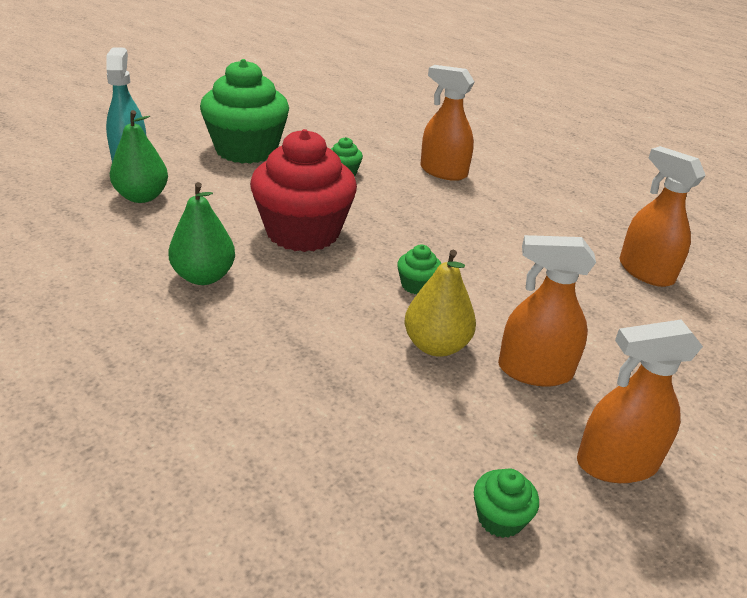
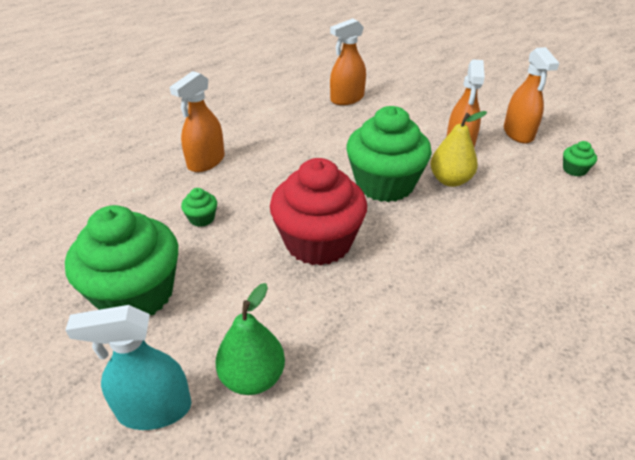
camera: 85 degrees left, 5 degrees up
(204, 276) = (403, 301): green pear -> none
(417, 285) = (384, 184): green cupcake -> green cupcake, size x2.50

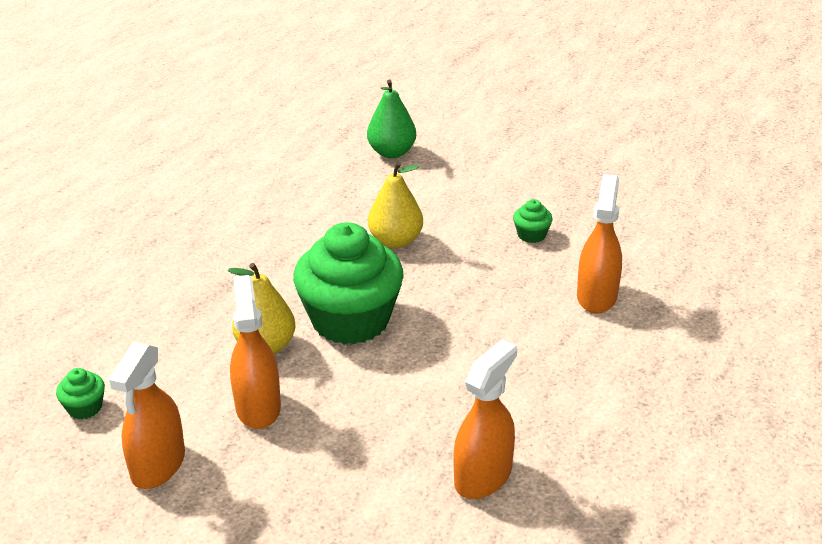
camera: 160 degrees right, 5 degrees down
(136, 294) = (524, 172): green cupcake -> none
(154, 409) = (444, 129): turquoise spray bottle -> none
(318, 242) = (395, 241): red cupcake -> yellow pear
(518, 133) = (158, 465): orange spray bottle -> orange spray bottle turned 135 degrees counterclockwise

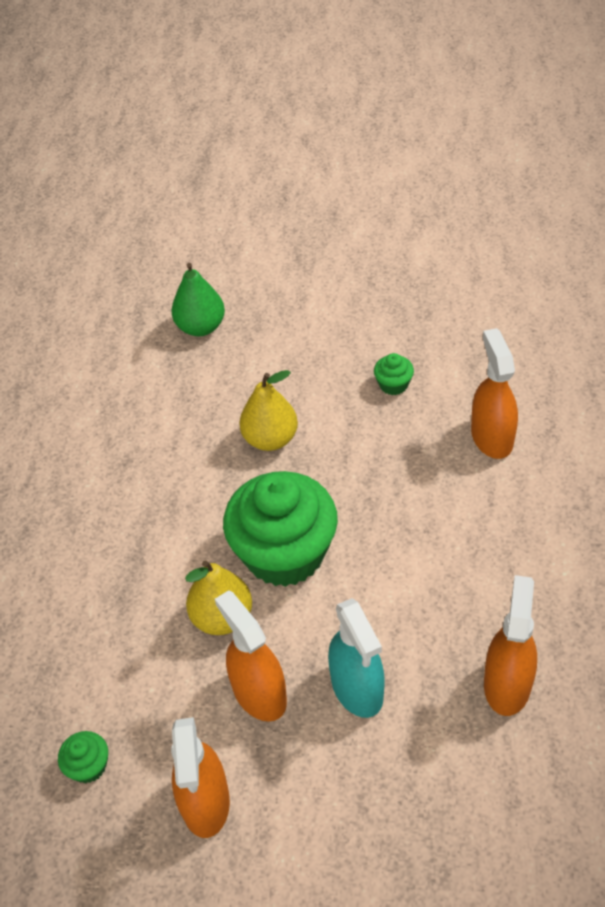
camera: 20 degrees left, 15 degrees up
(344, 433) = (357, 688): none -> turquoise spray bottle

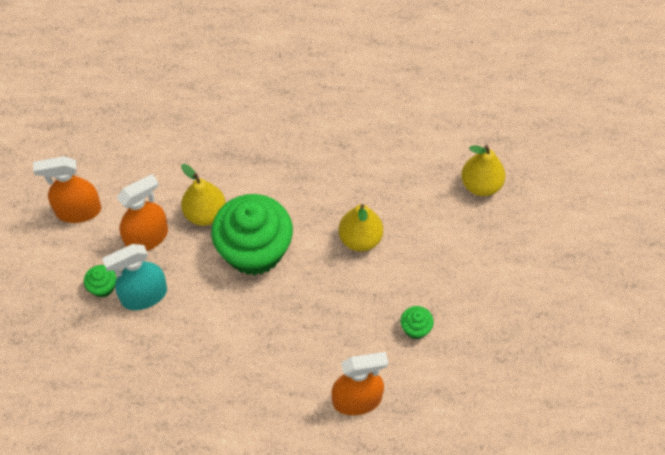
camera: 85 degrees right, 10 degrees up
(88, 766) = (109, 148): green cupcake -> green cupcake (103, 287)
(201, 327) = (481, 185): green pear -> yellow pear
(507, 684) = (137, 390): orange spray bottle -> none

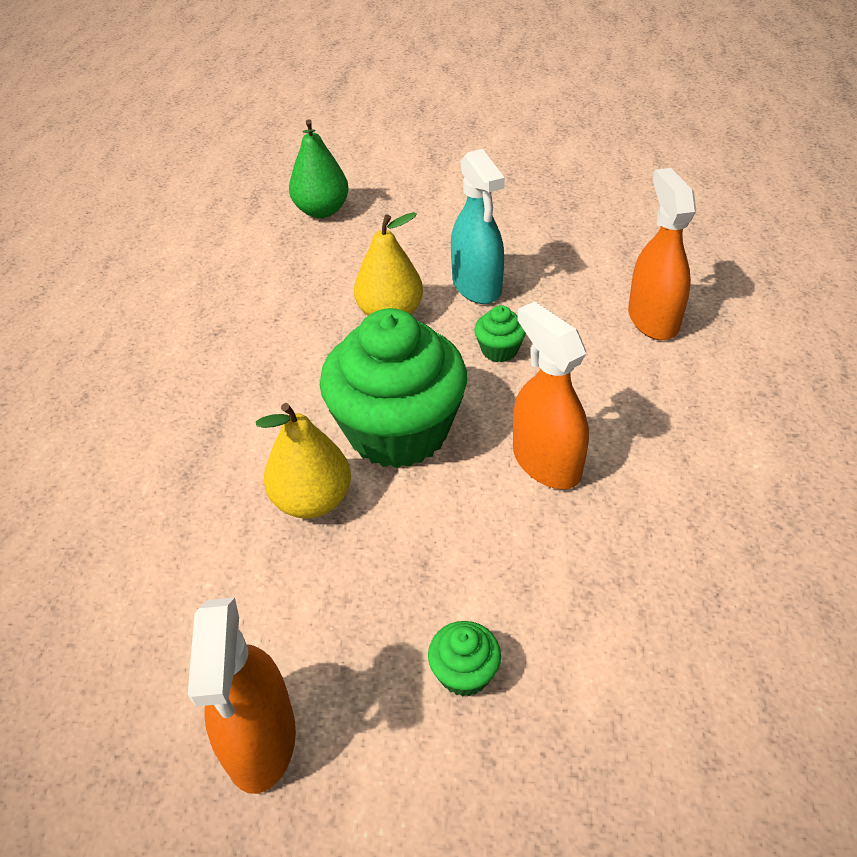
camera: 85 degrees left, 15 degrees down
(144, 295) = (485, 594): turquoise spray bottle -> turquoise spray bottle (477, 286)
(147, 237) = (351, 594): orange spray bottle -> orange spray bottle (546, 462)
(415, 328) = (535, 267): green cupcake -> green cupcake (499, 350)
(481, 185) = (322, 211): yellow pear -> green pear

